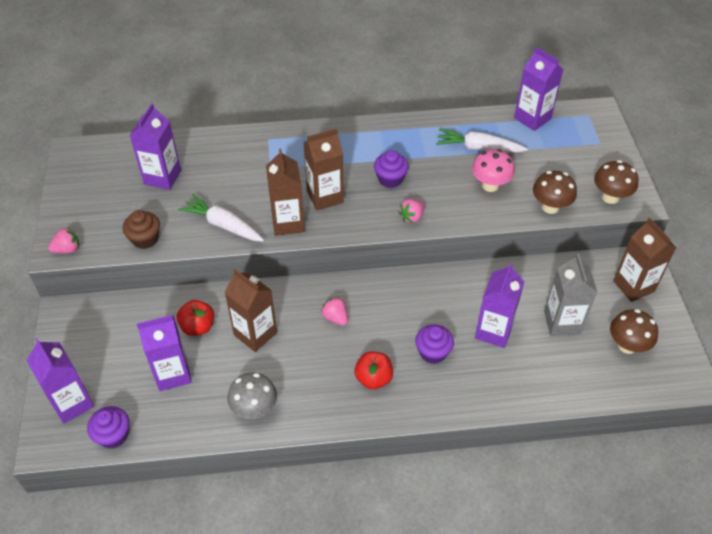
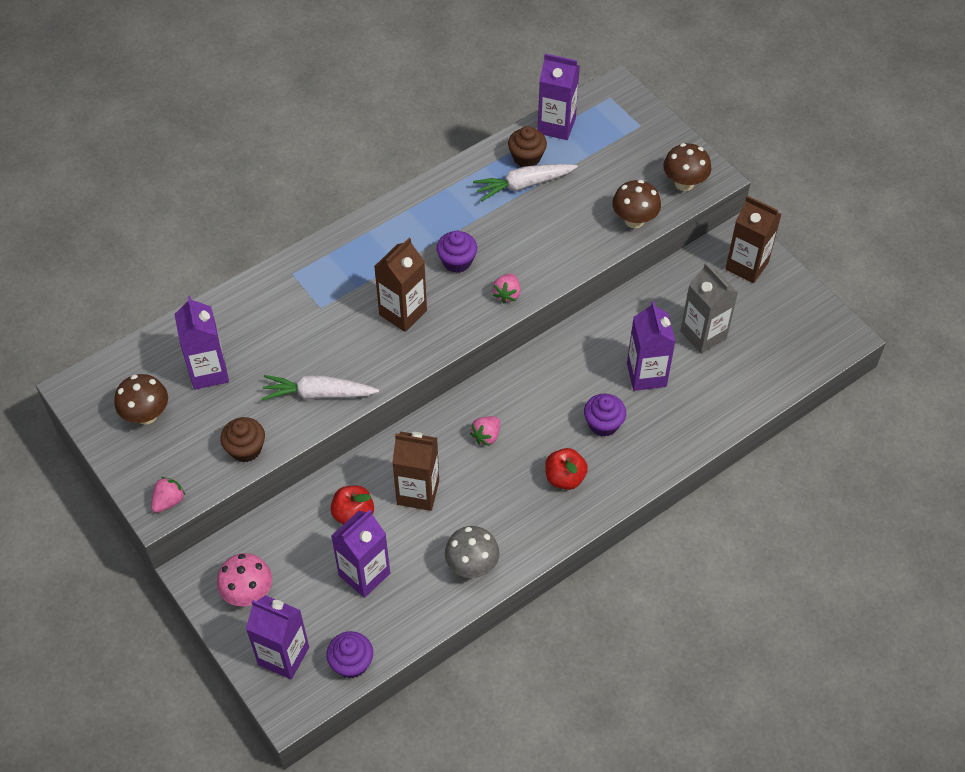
camera: 30 degrees left, 5 degrees up
(288, 223) = (385, 359): brown carton -> none
(335, 317) = (486, 436): pink strawberry -> pink strawberry turned 75 degrees counterclockwise
(490, 185) = (562, 223): pink mushroom -> pink mushroom (248, 593)
(494, 131) = (526, 157): none -> brown cupcake
(627, 345) = (773, 329): brown mushroom -> brown mushroom (146, 415)

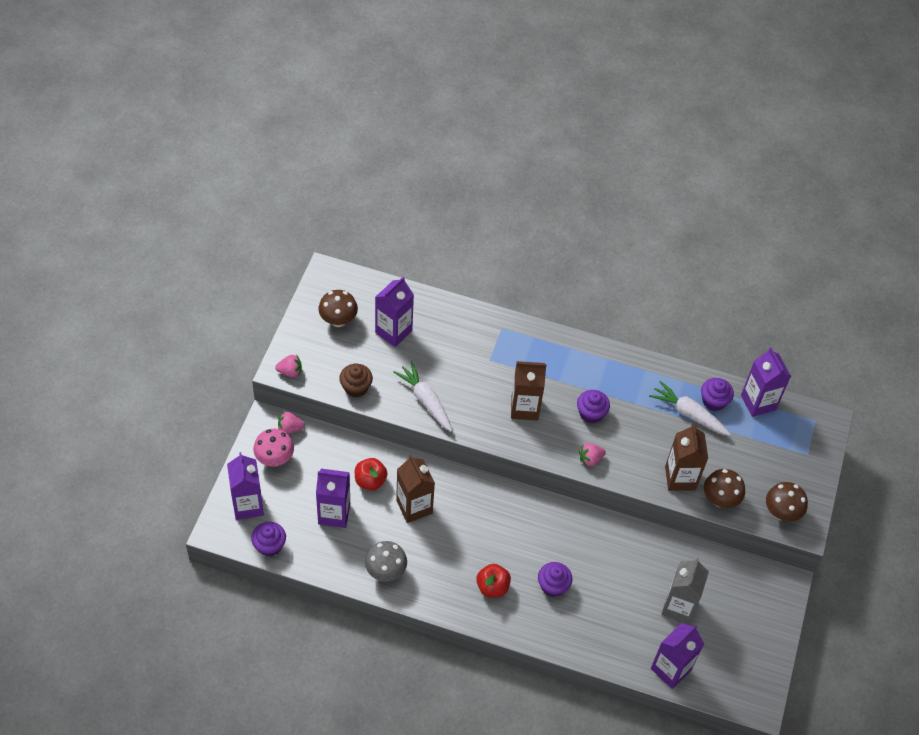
camera: 50 degrees right, 0 degrees up
(486, 436) = (487, 520): pink strawberry -> pink strawberry (290, 428)
(526, 157) = (713, 401): brown cupcake -> purple cupcake
(646, 375) = (614, 589): purple carton -> purple carton (670, 669)
(746, 266) = (763, 602): brown carton -> brown carton (680, 478)

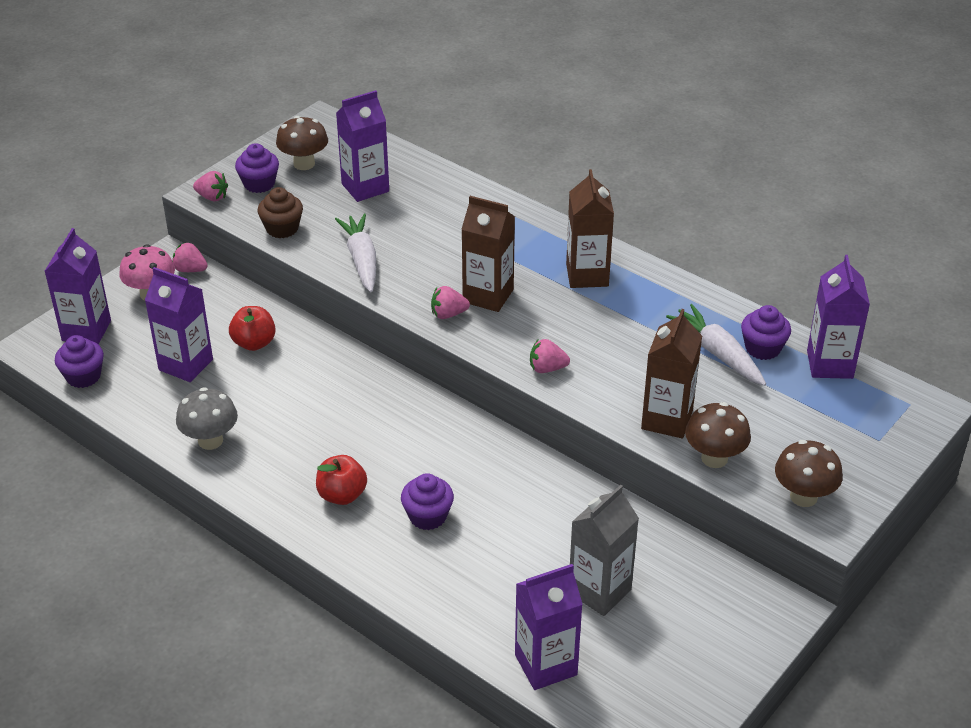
camera: 25 degrees right, 15 degrees down
(414, 507) = (292, 383): brown carton -> brown carton (587, 275)
(506, 432) = (448, 314): none -> pink strawberry
(591, 413) = (576, 322): purple cupcake -> purple cupcake (259, 184)

